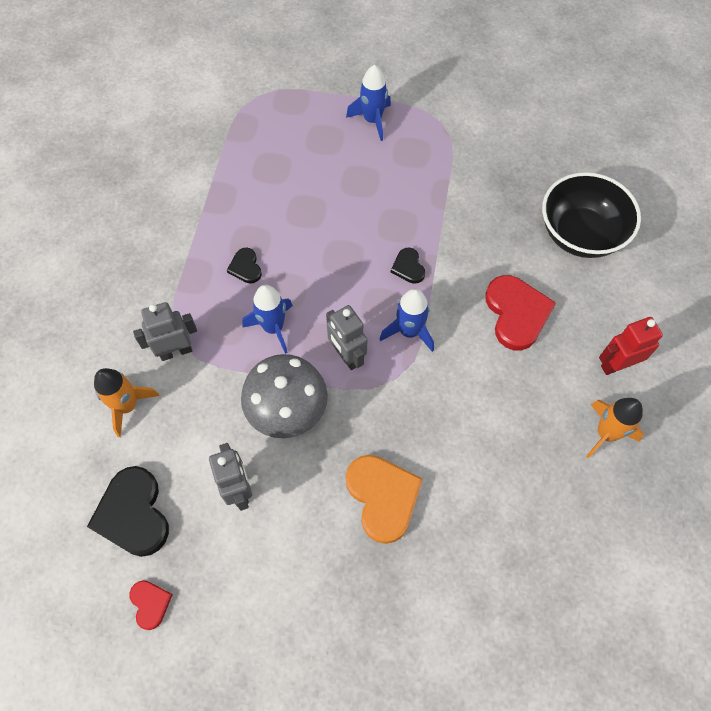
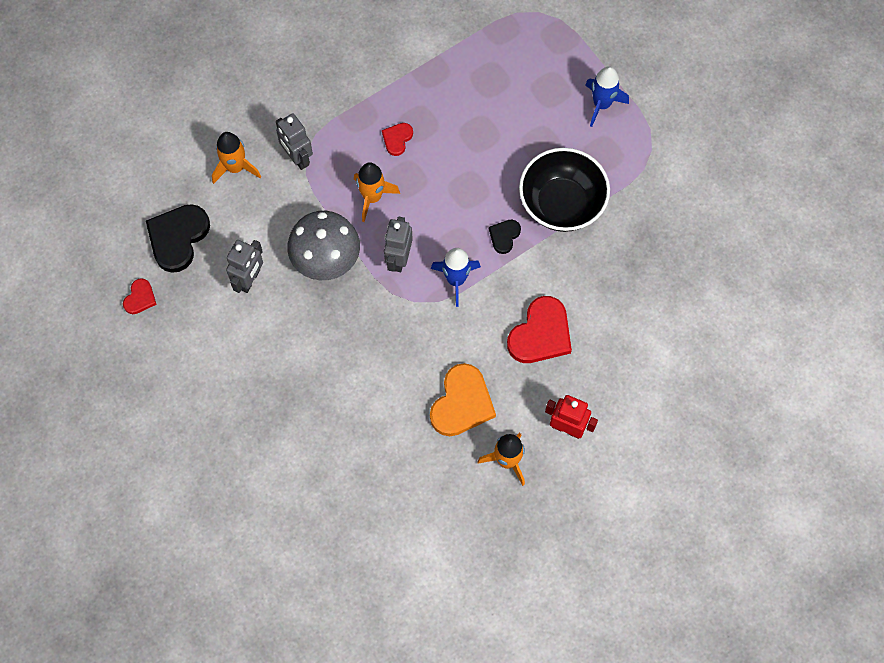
camera: 45 degrees right, 5 degrees up
(176, 351) = (297, 158): grey robot -> grey robot turned 150 degrees counterclockwise
(245, 267) = (397, 139): black heart -> red heart
(273, 328) = (372, 197): blue rocket -> orange rocket
(383, 497) = (327, 364): orange heart -> orange heart (462, 403)
(580, 234) = (652, 322): black bowl -> black bowl (561, 204)

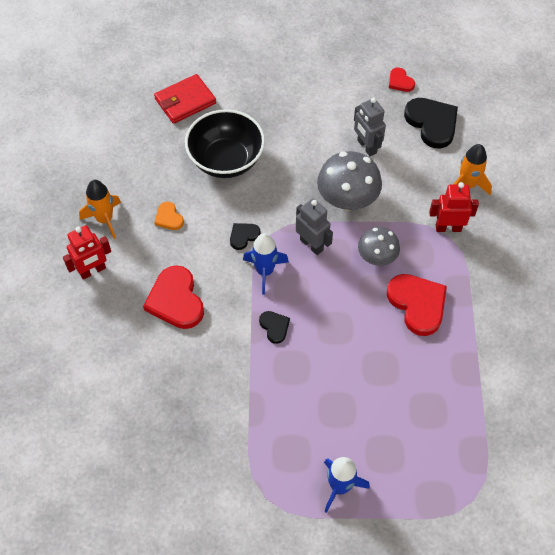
camera: 125 degrees right, 10 degrees down
(297, 158) = (448, 228): grey robot -> red robot
(311, 492) = (185, 101): none -> red wallet
(372, 197) = (377, 257): orange rocket -> grey mushroom
(397, 139) = (417, 304): red heart -> red heart, size x1.96
(432, 322) = (243, 236): none -> black heart
(462, 403) = (169, 218): orange heart -> orange heart, size x0.51
(561, 204) = (270, 388): black bowl -> black bowl (226, 160)

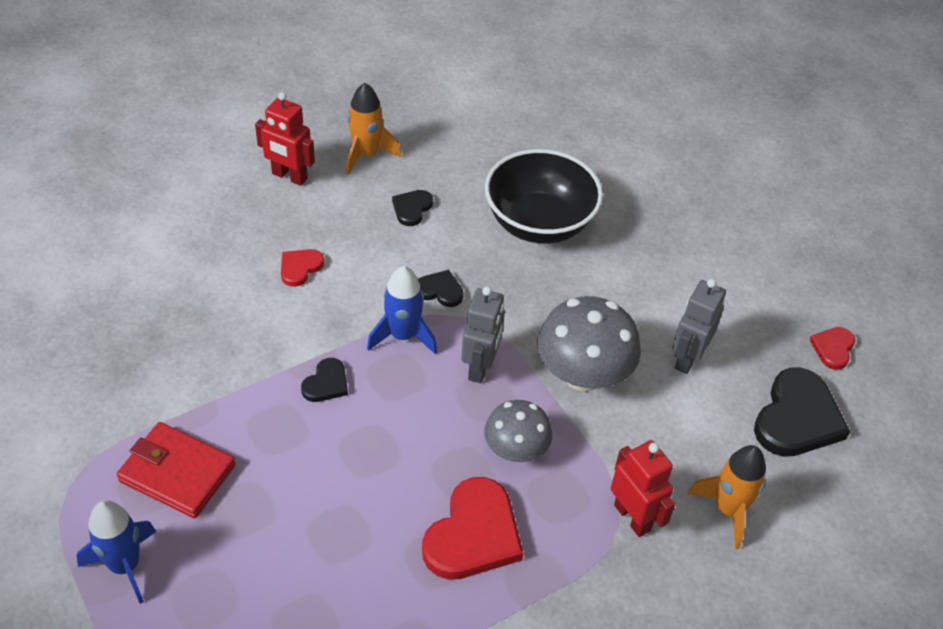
camera: 55 degrees right, 10 degrees down
(169, 218) = (412, 208): orange heart -> black heart
(176, 300) = (300, 268): red heart -> red heart, size x0.51
(185, 101) = (592, 147): red wallet -> red wallet (177, 473)

